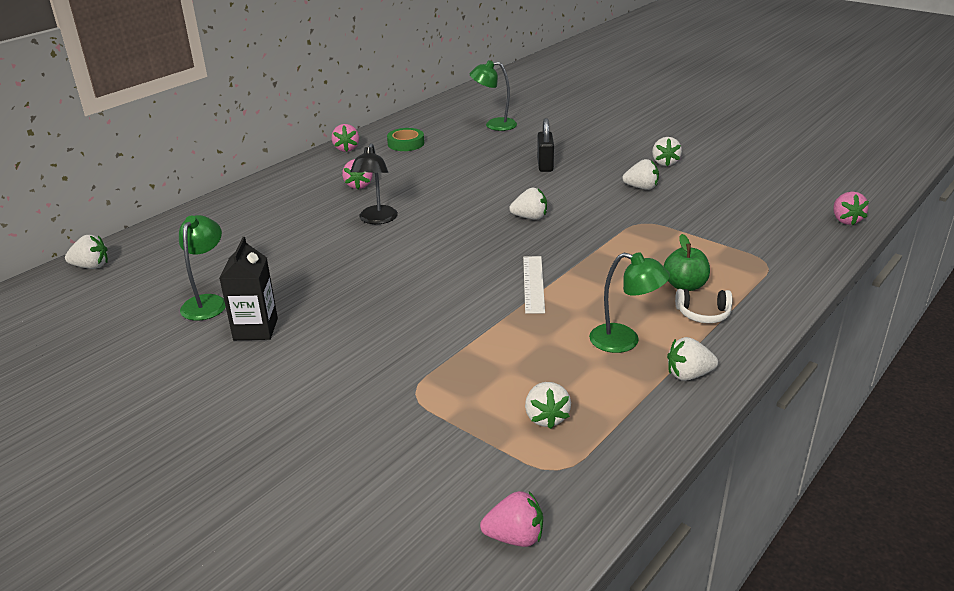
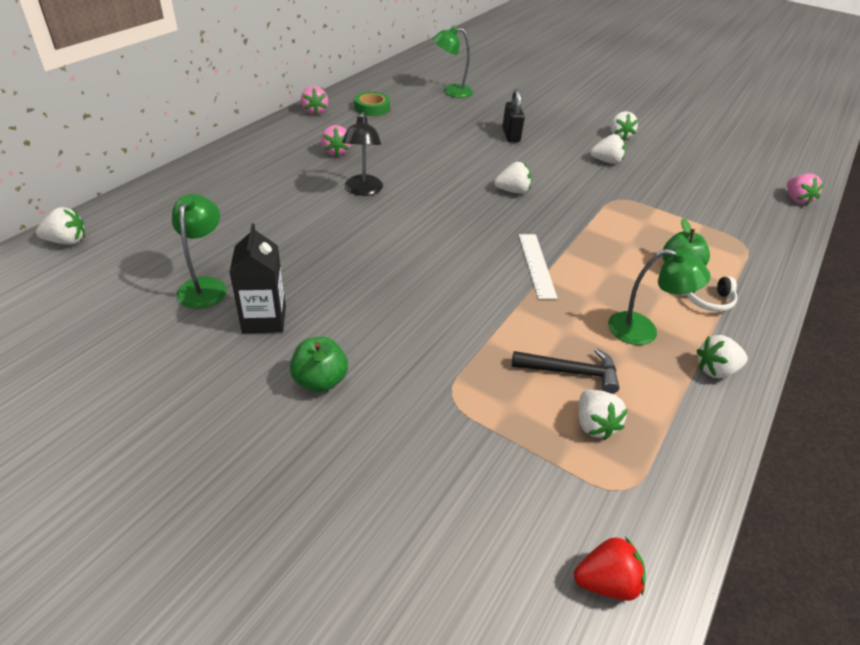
camera: 10 degrees left, 10 degrees up
(295, 378) = (320, 381): none -> green apple
(515, 537) = (606, 582): pink strawberry -> red strawberry
(538, 374) = (571, 372): none -> black hammer

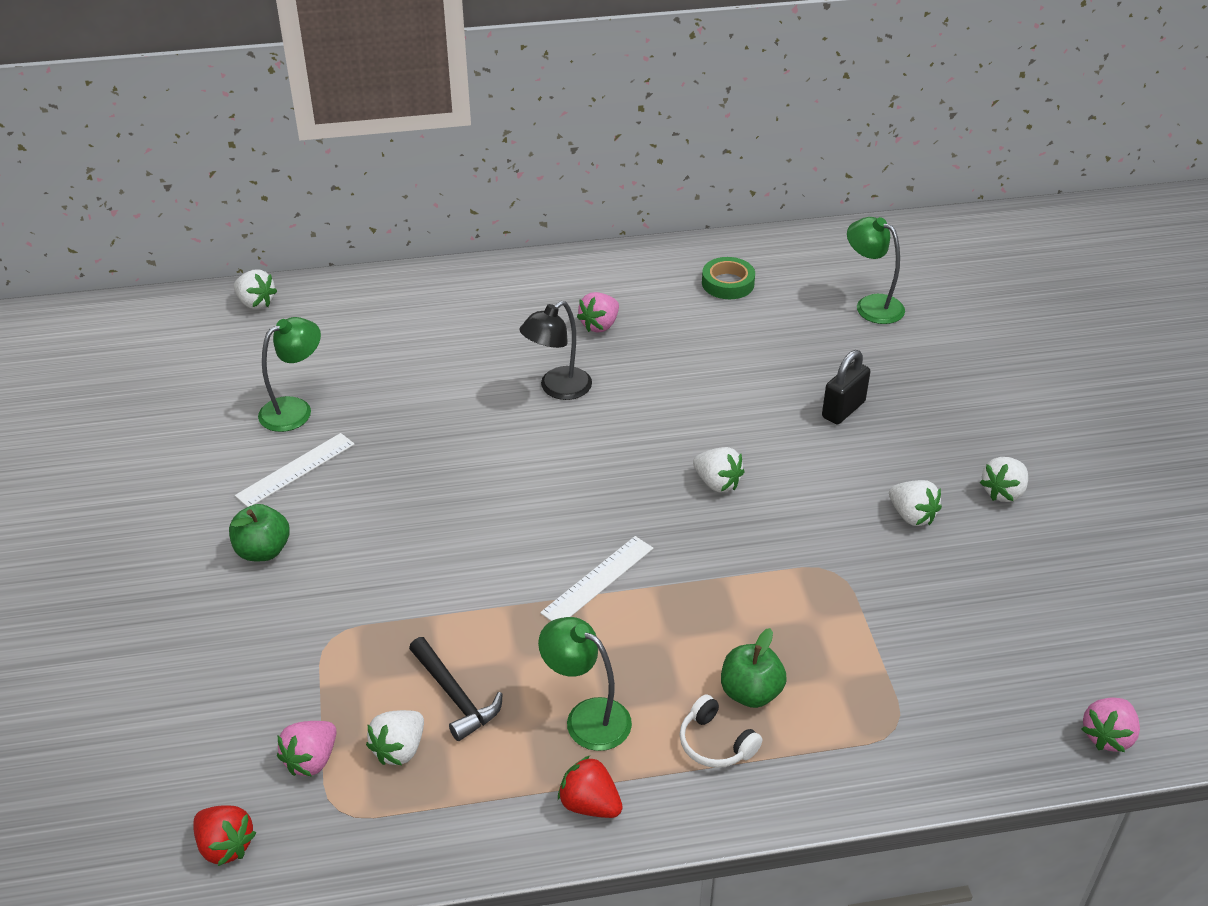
camera: 50 degrees right, 0 degrees up
(264, 319) = (295, 470): black carton -> white ruler
(314, 111) = (654, 257): pink strawberry -> pink strawberry (311, 760)
(643, 331) = (586, 717): green lamp -> green lamp turned 150 degrees clockwise
(715, 370) = (590, 804): white strawberry -> red strawberry

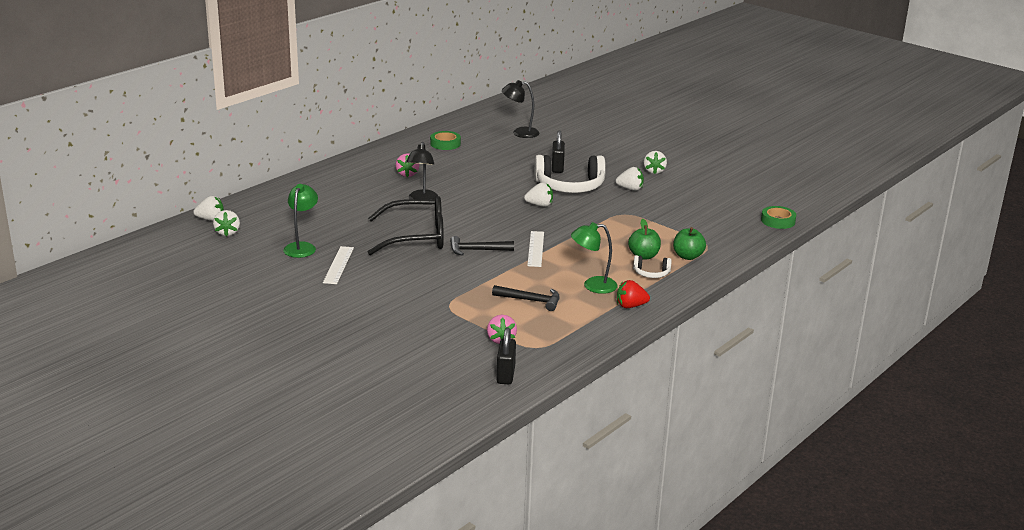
camera: 40 degrees left, 15 degrees down
(225, 846) = (505, 375): red strawberry -> black padlock
(263, 551) = (369, 294): green apple -> green apple (687, 256)
(399, 749) = (532, 322): white strawberry -> white strawberry (227, 233)
(461, 465) = (418, 237): none -> black glasses
(509, 537) = (477, 250): none -> black hammer
(814, 462) = (570, 186): none -> white headphones
(871, 305) = (520, 133): green lamp -> black lamp
(1107, 736) = (778, 221): pink strawberry -> green tape

